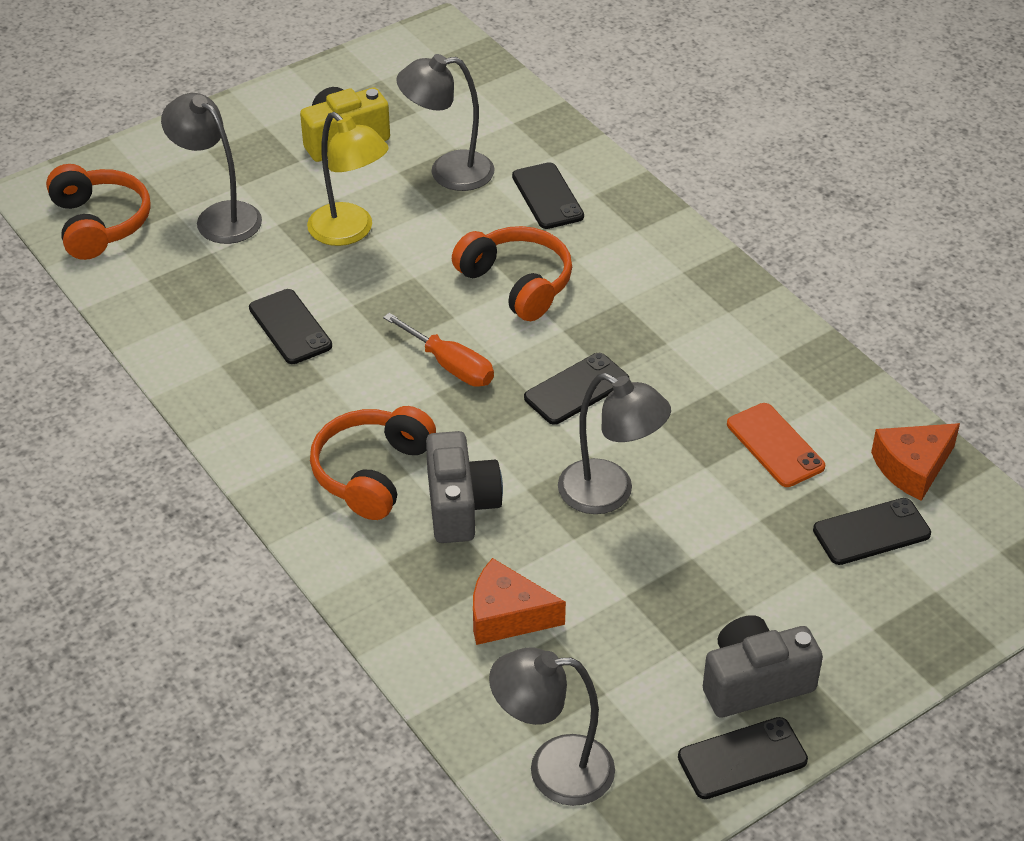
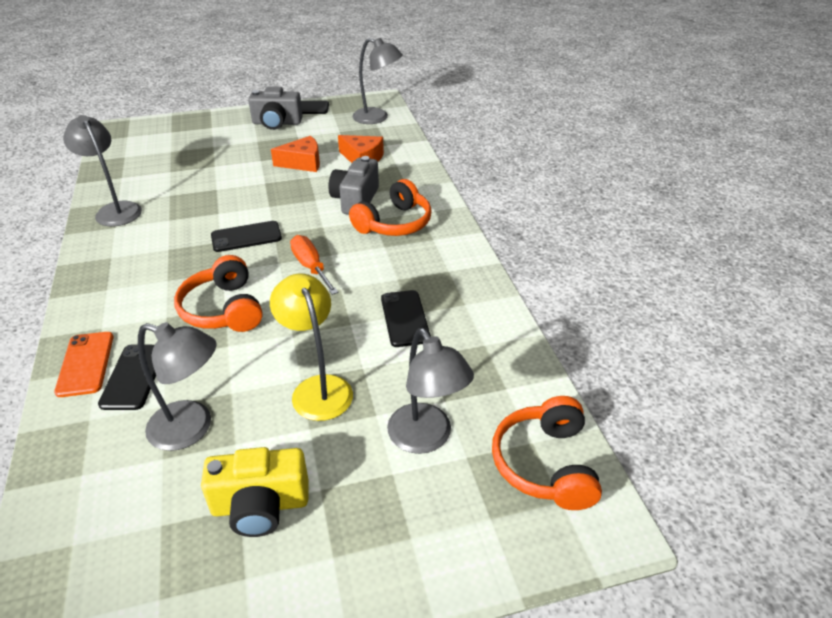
camera: 160 degrees left, 5 degrees down
(609, 494) = (275, 189): grey lamp -> grey lamp (115, 210)
(775, 445) = (171, 189): orange phone -> orange phone (85, 364)
(871, 532) = (171, 152): black phone -> none
(912, 467) = (119, 168): orange cheese -> orange cheese (303, 163)

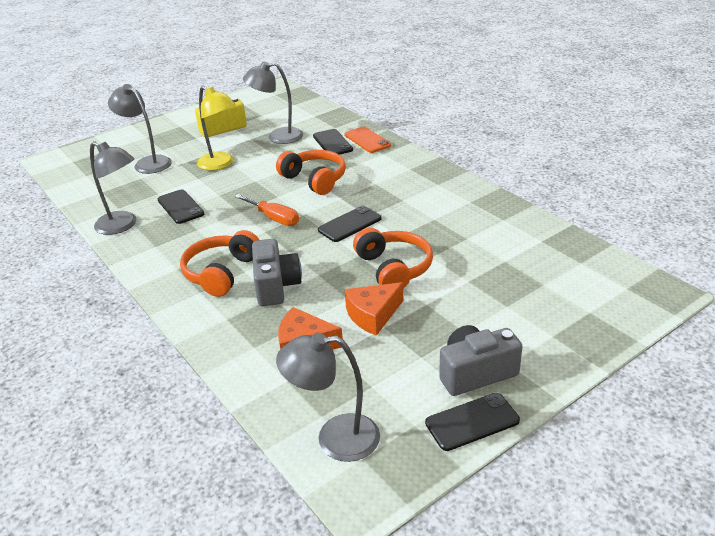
camera: 160 degrees right, 5 degrees down
(115, 210) = (493, 213): grey lamp -> grey lamp (122, 226)
(545, 464) = (80, 170): orange headphones -> orange headphones (394, 268)

